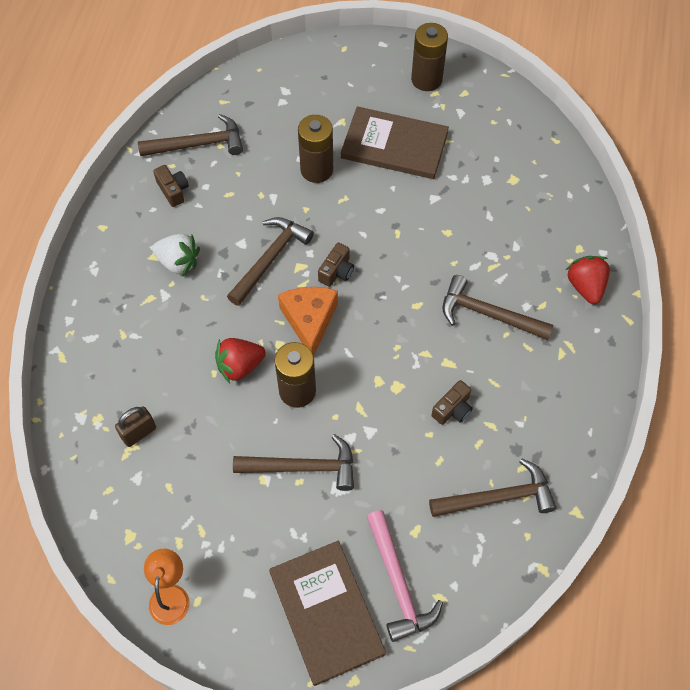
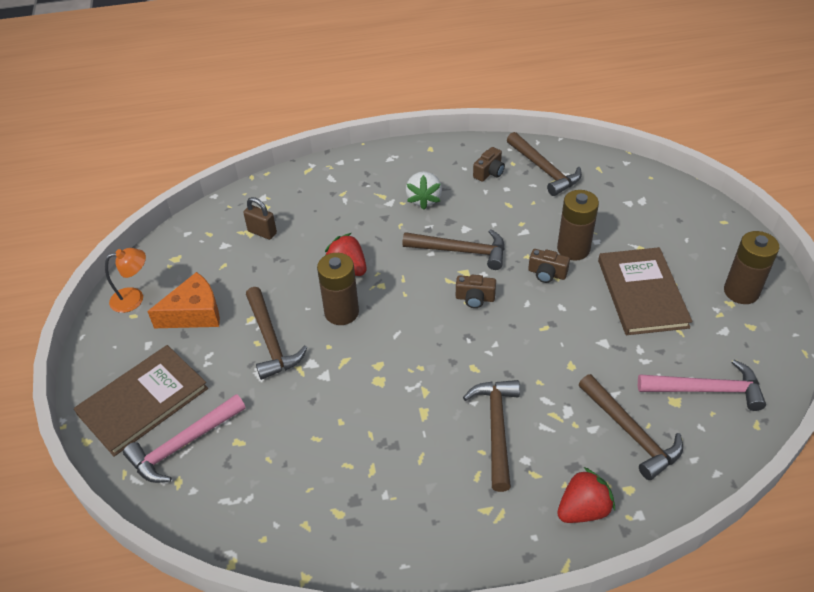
camera: 70 degrees right, 15 degrees down
(309, 320) = (414, 297): orange cheese -> orange cheese (194, 313)
(452, 409) = (375, 432): brown camera -> brown camera (547, 273)
(498, 498) = (295, 500): brown hammer -> brown hammer (631, 433)
(512, 154) = (707, 390): none -> pink hammer

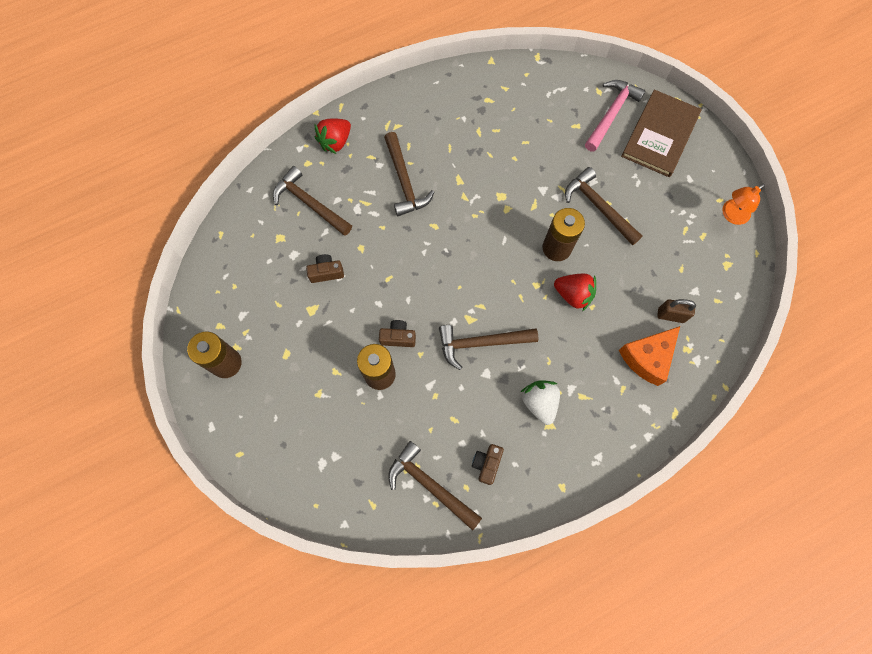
camera: 160 degrees right, 25 degrees up
(194, 313) = (673, 215): orange cheese -> orange cheese (647, 357)
(475, 298) = (453, 292): brown camera -> brown camera (326, 272)
(642, 293) = (312, 337): brown book -> none
(707, 390) = (256, 253): pink hammer -> none

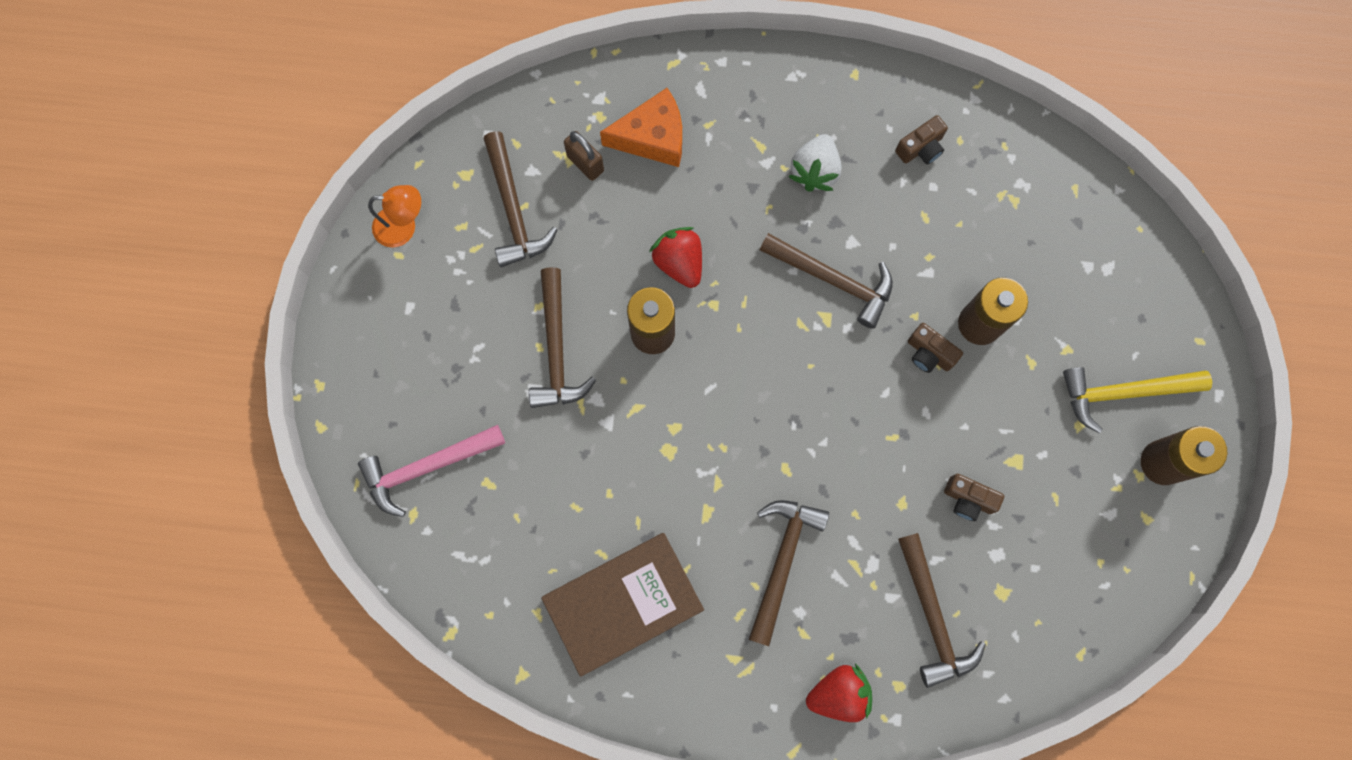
camera: 145 degrees left, 5 degrees up
(270, 390) = (1123, 392): none -> yellow hammer
(430, 485) = (998, 168): brown hammer -> brown hammer (513, 210)
(660, 135) = (391, 391): brown book -> brown book (623, 603)

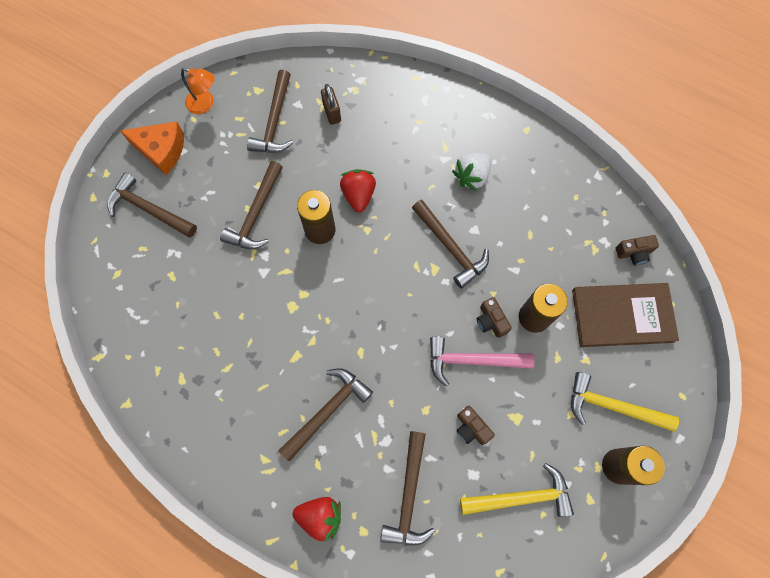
camera: 25 degrees right, 5 degrees down
(407, 408) = (149, 209): none -> brown hammer
(426, 467) = (140, 249): pink hammer -> pink hammer (472, 360)
(623, 603) = (213, 389): brown book -> brown book (622, 315)
(653, 137) = (381, 115): orange cheese -> orange cheese (161, 150)
(921, 148) = (547, 191): brown camera -> brown camera (633, 253)
(1066, 554) = (521, 497): none -> yellow hammer

